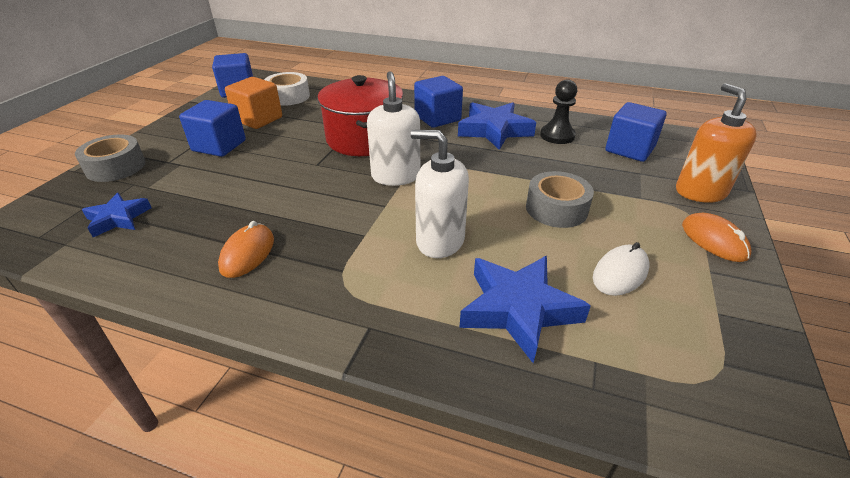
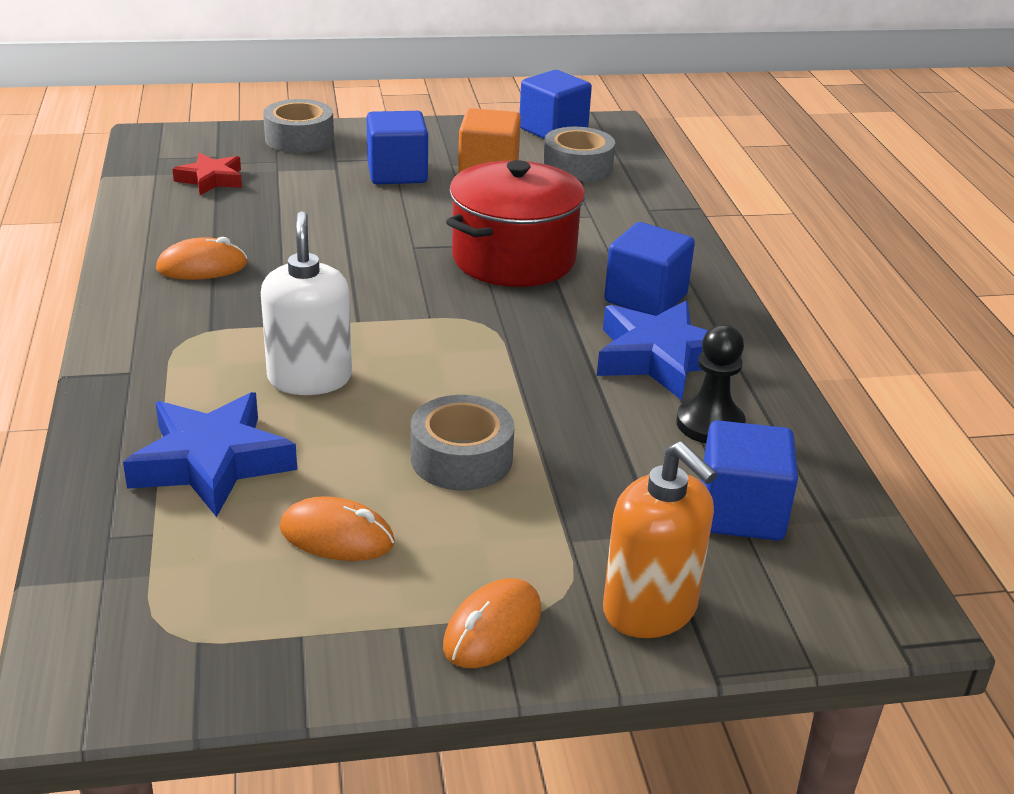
camera: 60 degrees right, 5 degrees down
(118, 218) = (211, 180): blue star -> red star
(288, 96) = (577, 167): white tape -> grey tape
(396, 176) = (435, 309): white soap dispenser -> none
(620, 273) = (337, 536): white mouse -> orange mouse
(700, 192) = (650, 609): orange soap dispenser -> orange soap dispenser turned 90 degrees clockwise

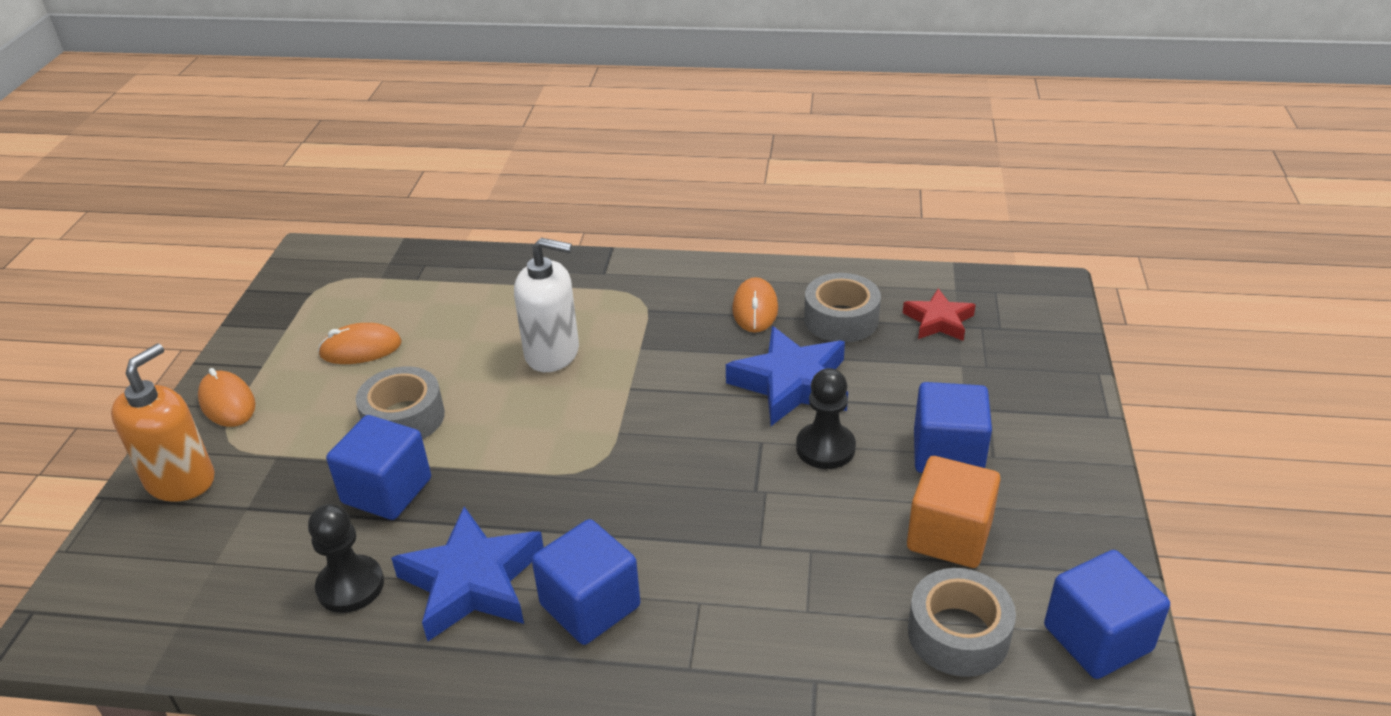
camera: 110 degrees right, 5 degrees up
(212, 462) = (473, 303): blue star -> blue star (791, 384)
(299, 139) = (1049, 387): grey tape -> grey tape (841, 319)
(337, 536) = (361, 349): orange mouse -> orange mouse turned 45 degrees clockwise
(410, 219) = (825, 448): none -> black pawn
(513, 258) = (713, 513): red pot -> none
(650, 609) = (181, 480): orange soap dispenser -> orange soap dispenser turned 135 degrees clockwise
(741, 512) = (230, 566): blue cube -> blue cube (387, 491)

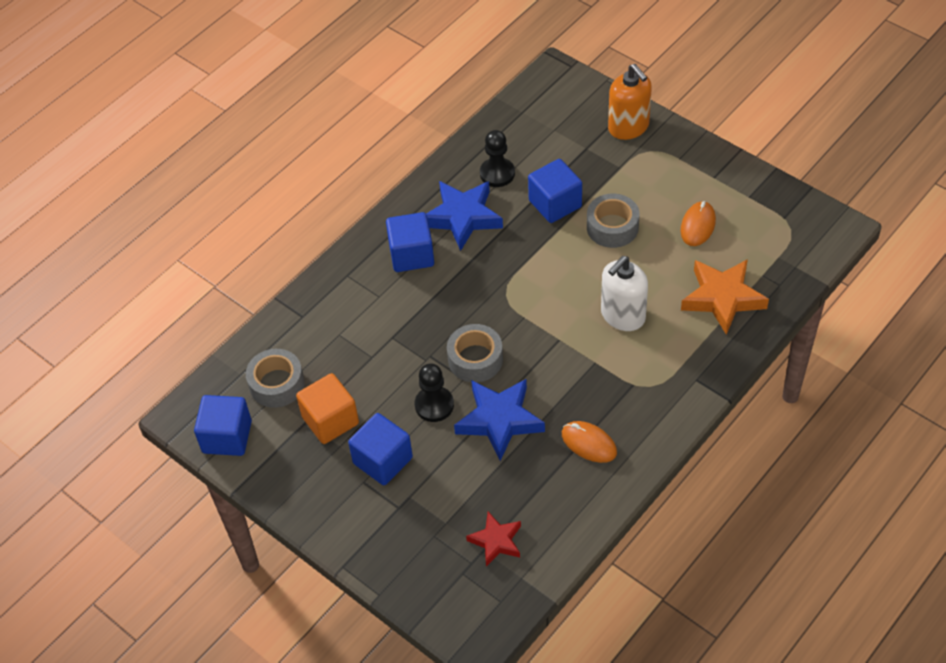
camera: 125 degrees right, 15 degrees up
(227, 403) = (686, 156): orange mouse -> none
(472, 293) = (722, 298): none -> orange star
(841, 319) = (541, 486): grey tape -> grey tape (475, 359)

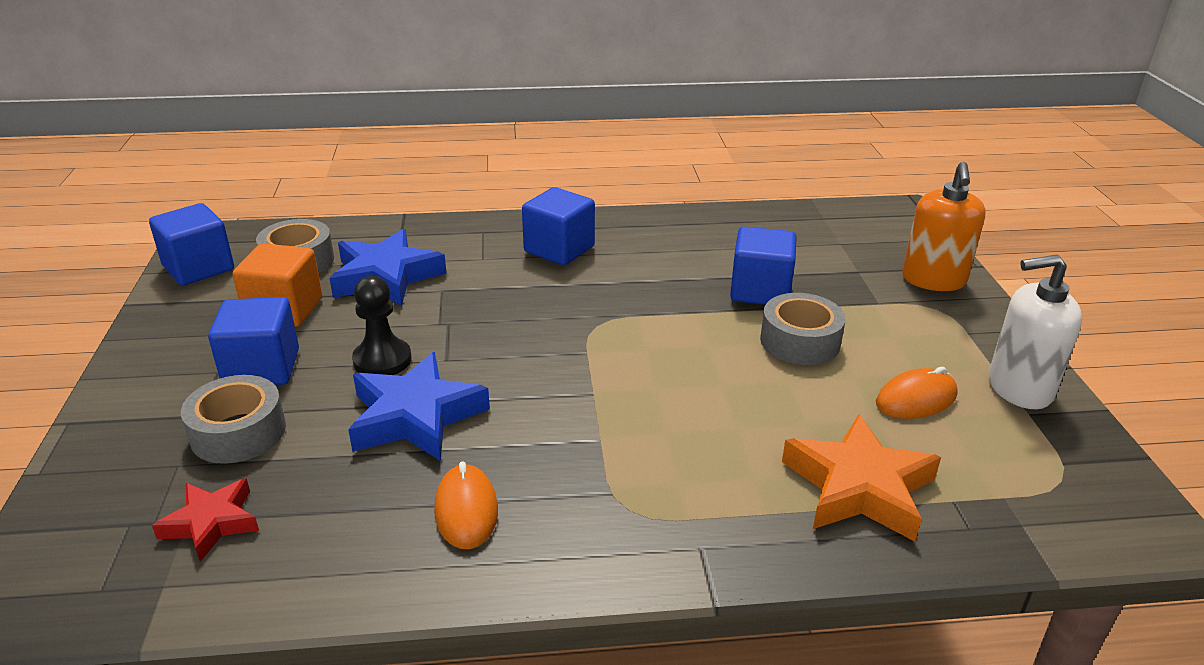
camera: 40 degrees right, 20 degrees down
(463, 217) = (649, 251): blue star -> blue star (386, 276)
(475, 359) = (482, 352): grey tape -> grey tape (238, 432)
(497, 173) = (732, 242): black pawn -> none
(622, 315) = (698, 420): white soap dispenser -> white soap dispenser (1019, 388)

